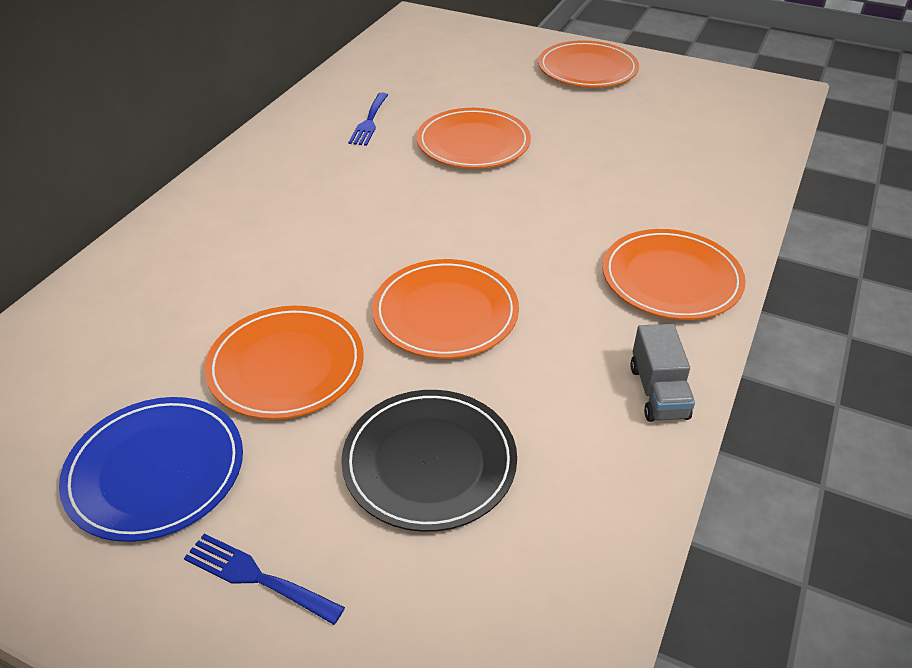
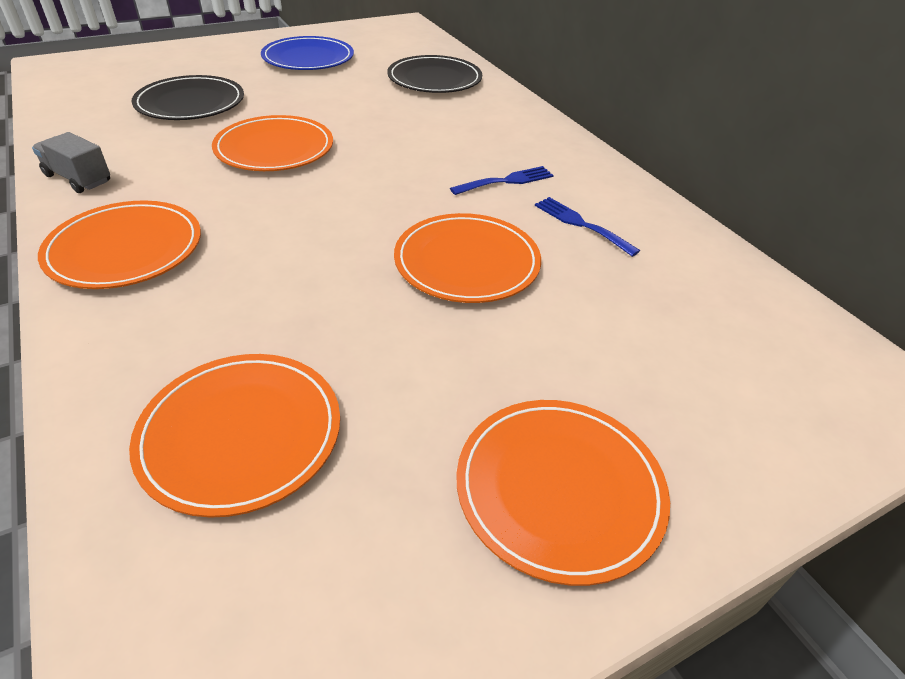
camera: 125 degrees right, 0 degrees up
(135, 308) = (434, 79): none -> black plate
(256, 577) = (217, 59): blue fork -> blue fork (506, 181)
(286, 366) = (320, 96): orange plate -> orange plate (241, 434)

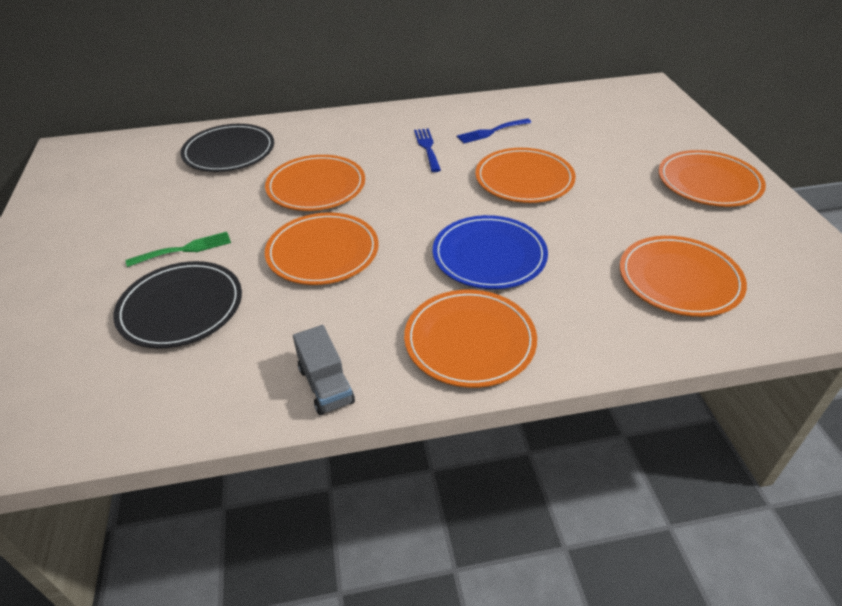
camera: 70 degrees left, 0 degrees up
(78, 179) = (326, 385): grey truck -> grey truck turned 75 degrees counterclockwise
(270, 90) = (185, 249): none -> green fork
(308, 58) = (116, 219): blue plate -> blue plate (489, 256)
(390, 128) = (316, 187): none -> orange plate

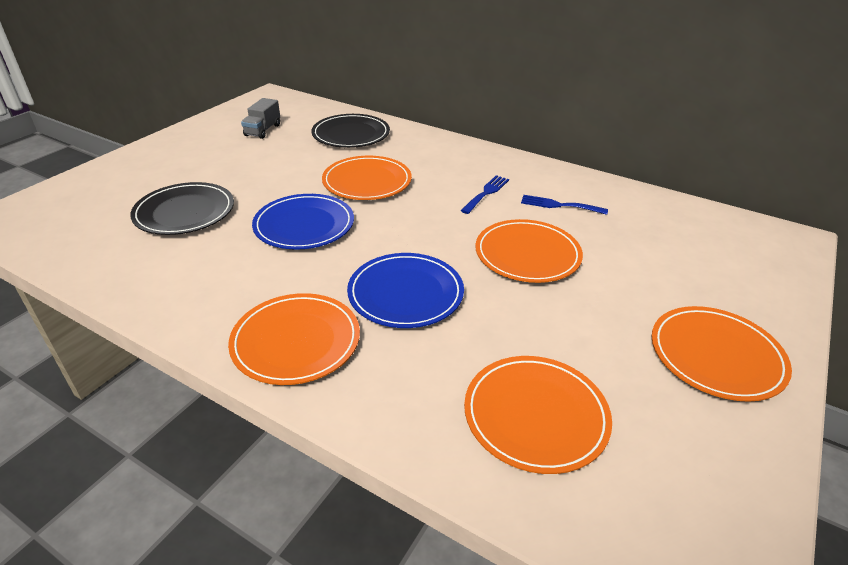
camera: 40 degrees right, 5 degrees down
(185, 249) = (237, 180): green fork -> none
(322, 252) = (304, 225): orange plate -> blue plate
(326, 385) = (176, 306): grey truck -> grey truck (263, 130)

